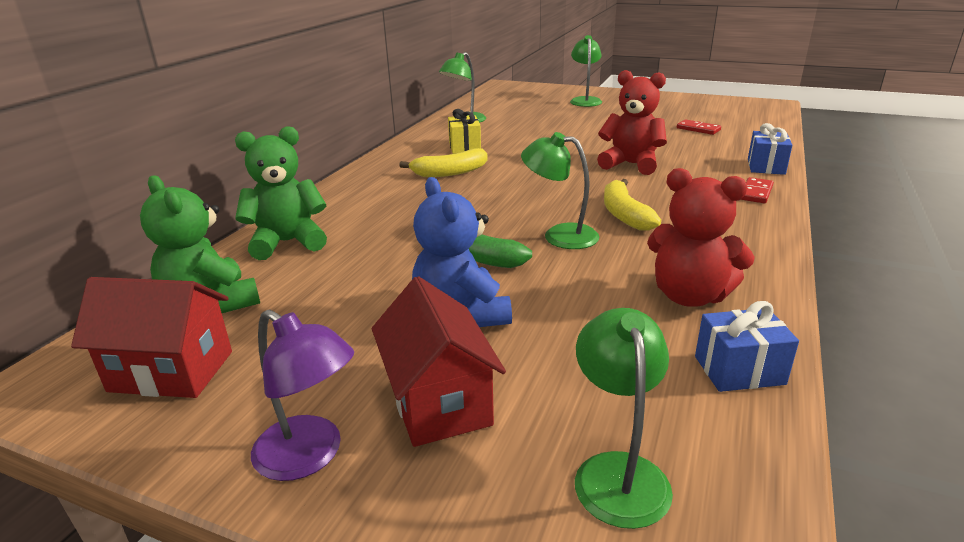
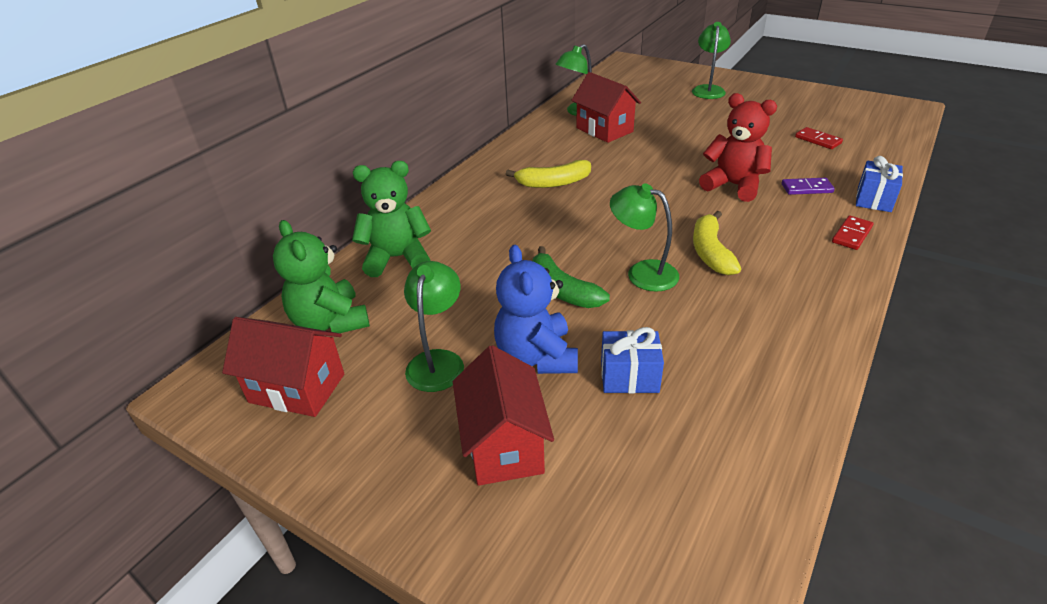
camera: 10 degrees right, 10 degrees up
(310, 456) = (397, 483): purple lamp -> none
(464, 147) = (573, 149): yellow gift -> none
(493, 132) = (604, 130): none -> red house
(617, 472) = (636, 531): green lamp -> green lamp (438, 361)
(689, 296) = (746, 358): red teddy bear -> none
(700, 162) = (806, 188): none -> purple domino
(739, 370) = (768, 445): blue gift -> blue gift (629, 376)

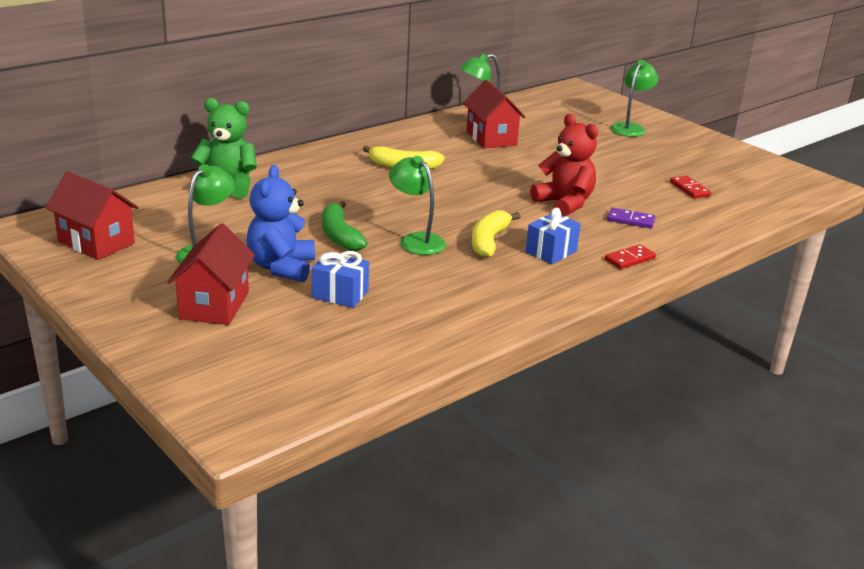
camera: 15 degrees right, 10 degrees down
(330, 322) = (147, 212): green teddy bear -> none
(874, 199) = (684, 241): blue gift -> blue gift (551, 252)

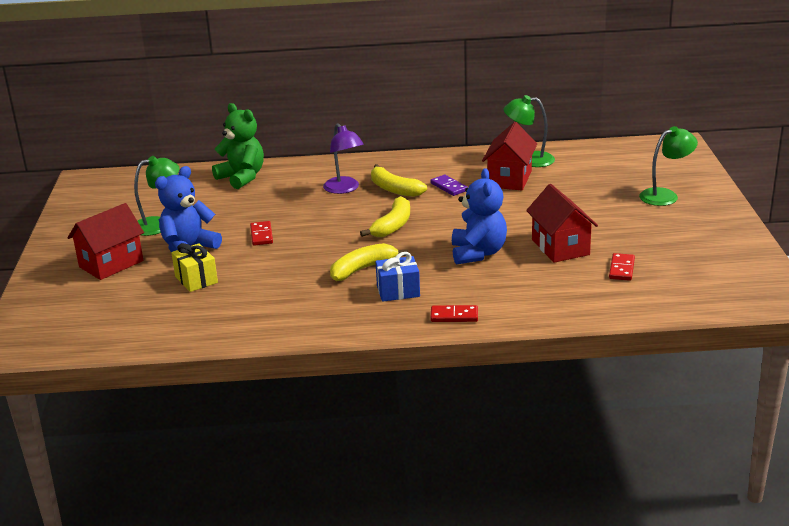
camera: 40 degrees right, 0 degrees up
(96, 242) = (106, 200): red house -> red house (560, 247)
(340, 236) = (261, 235): green banana -> red domino
(340, 294) = (196, 279): blue gift -> yellow gift
(355, 176) = (344, 189): none -> purple lamp
(416, 240) = (309, 253): green lamp -> none
(454, 198) = (392, 225): none -> yellow banana
(564, 203) = (478, 253): red teddy bear -> blue teddy bear
(631, 220) = (513, 283): purple domino -> purple domino (449, 187)

